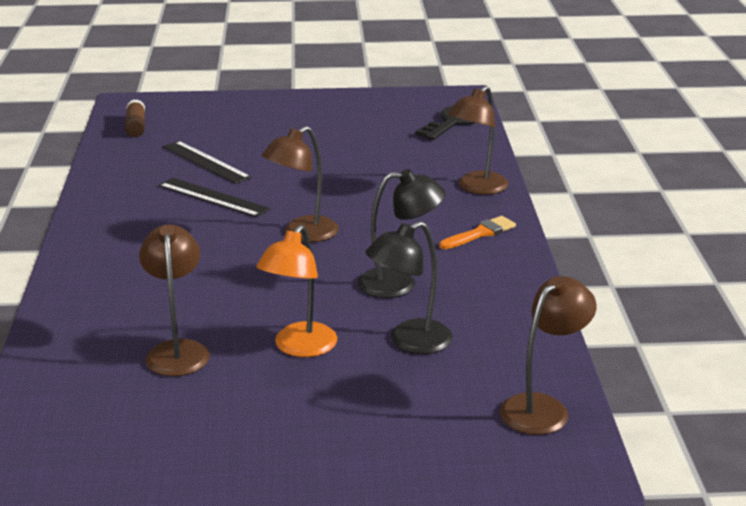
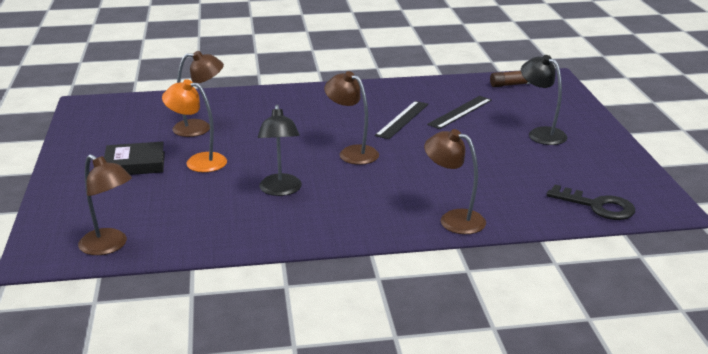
camera: 85 degrees right, 0 degrees up
(293, 405) = (135, 164): none -> black book
(409, 342) = (200, 196): black lamp -> black lamp (541, 133)
(480, 233) = (366, 221): orange brush -> none

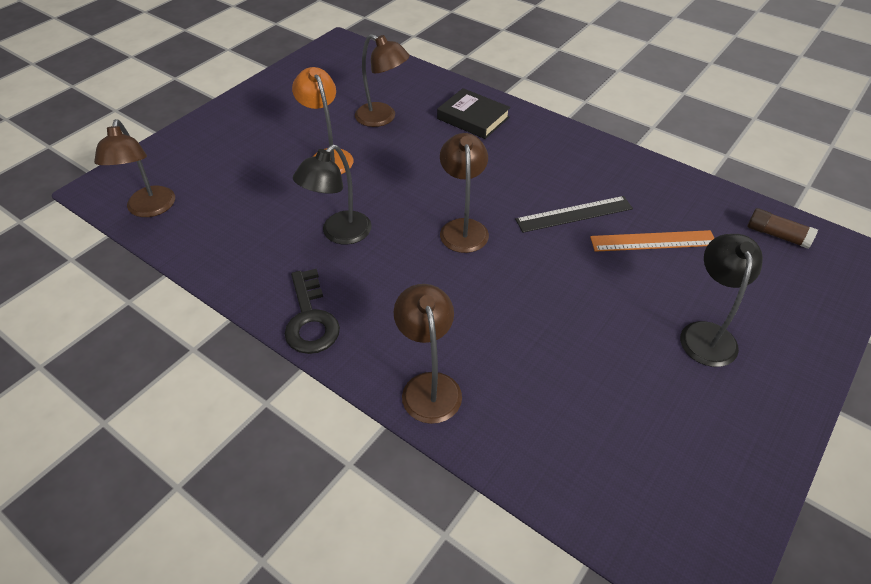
camera: 45 degrees right, 20 degrees up
(135, 164) = (283, 131): black book -> black book (473, 118)
(460, 112) = (653, 241): black ruler -> orange ruler
(597, 206) = (612, 496): black key -> black key (310, 319)

